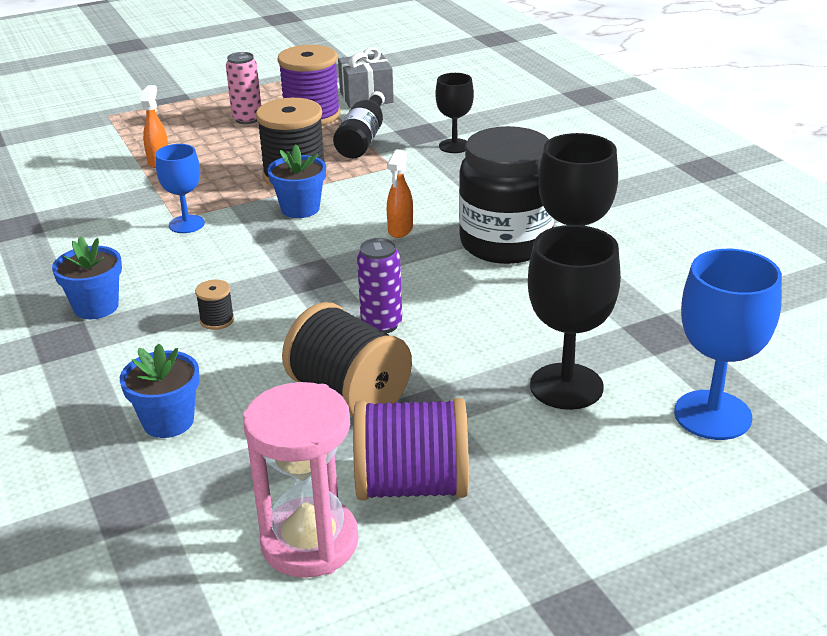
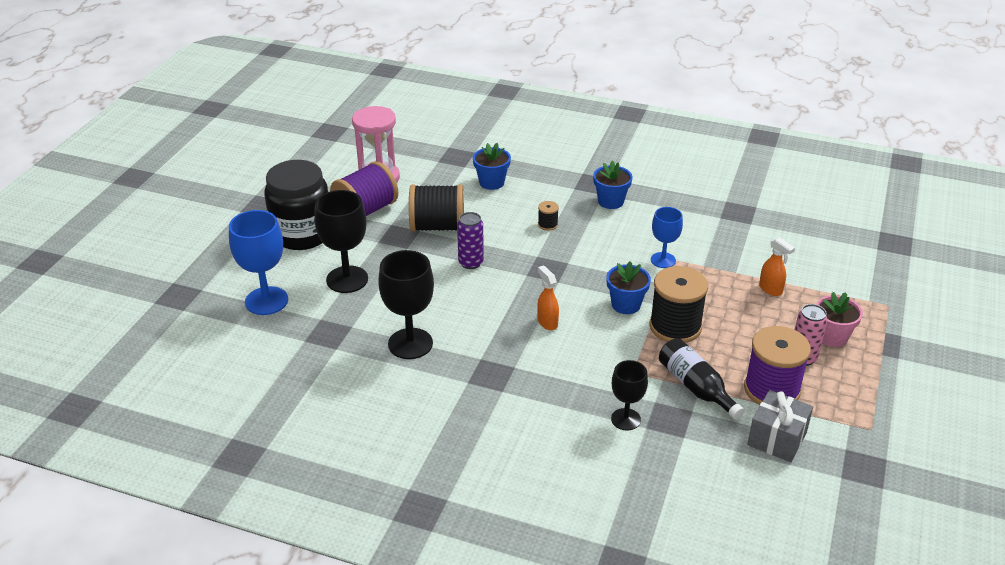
camera: 135 degrees right, 5 degrees up
(196, 119) = (832, 337): none -> pink flower pot
(505, 243) = (475, 348): black jar -> black jar (302, 234)

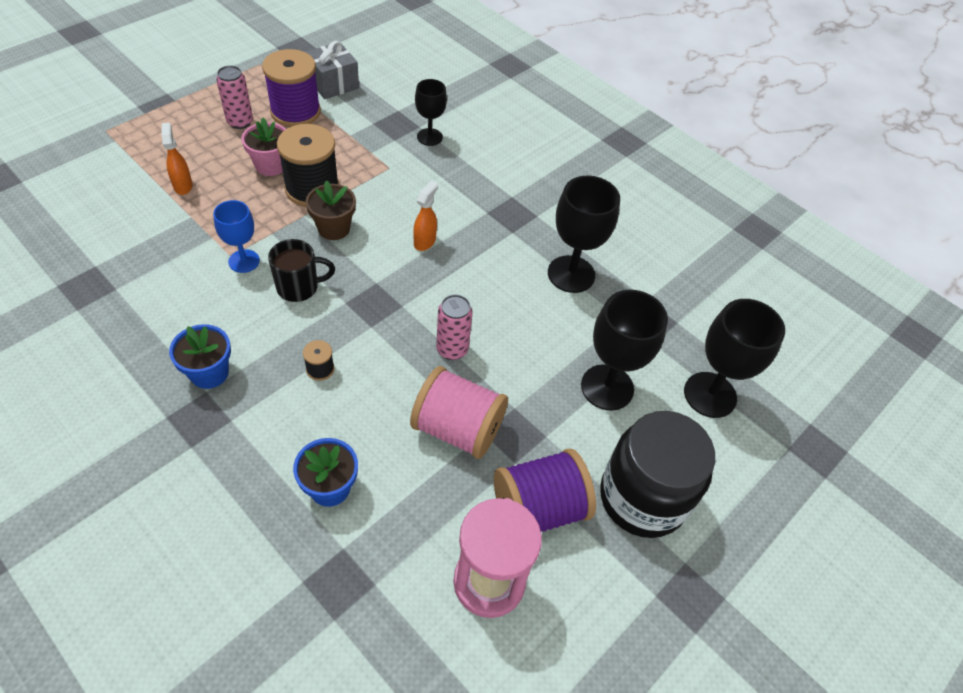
camera: 160 degrees left, 15 degrees up
(266, 301) = (710, 395): blue goblet -> black goblet
(437, 227) = (457, 429): black spool -> pink spool
(471, 263) = (452, 349): purple can -> pink can
(547, 322) = (425, 242): orange spray bottle -> orange spray bottle turned 150 degrees counterclockwise
(608, 259) = (299, 287): none -> black mug
(626, 304) = (334, 228): blue flower pot -> brown flower pot
(696, 387) = (351, 136): black bottle -> none
(832, 337) = (193, 127): pink flower pot -> pink flower pot (270, 165)

